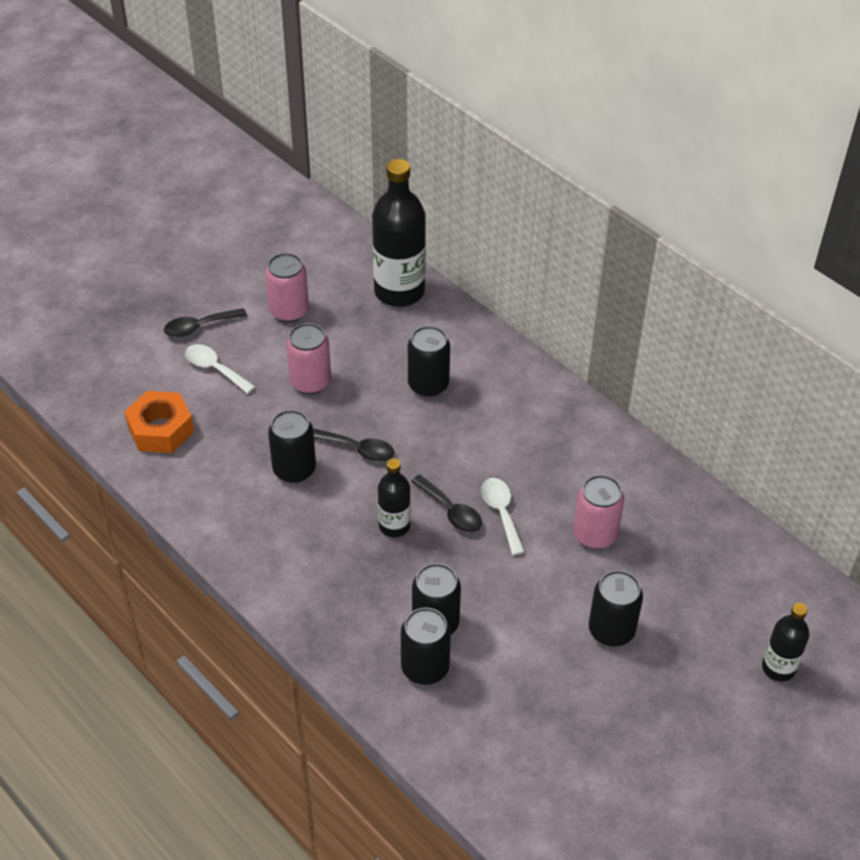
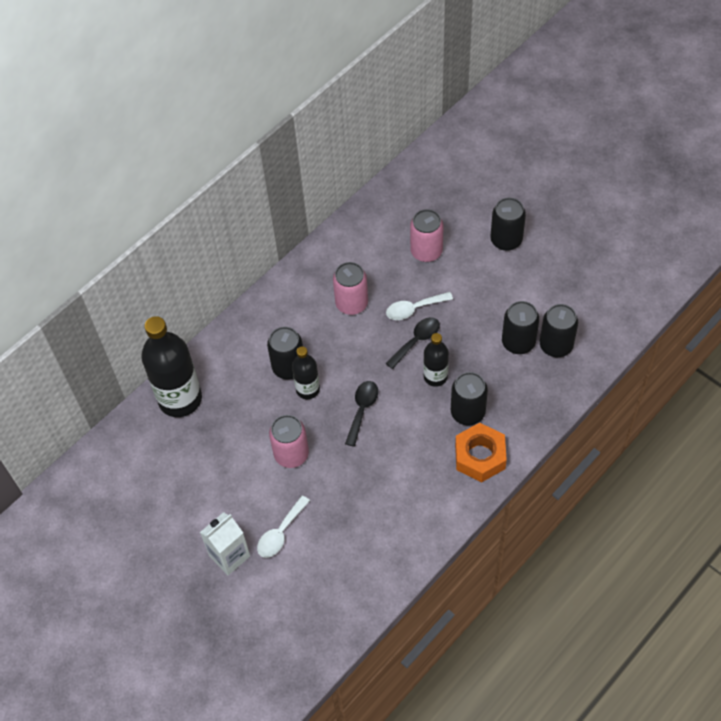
camera: 90 degrees left, 10 degrees up
(161, 429) = (355, 564): orange nut -> orange nut (480, 456)
(199, 327) = (229, 556): black spoon -> white carton
(289, 311) = (207, 483): pink can -> pink can (351, 303)
(294, 469) = (388, 453): black can -> black can (467, 412)
(778, 668) = (519, 153): black bottle -> black bottle (308, 389)

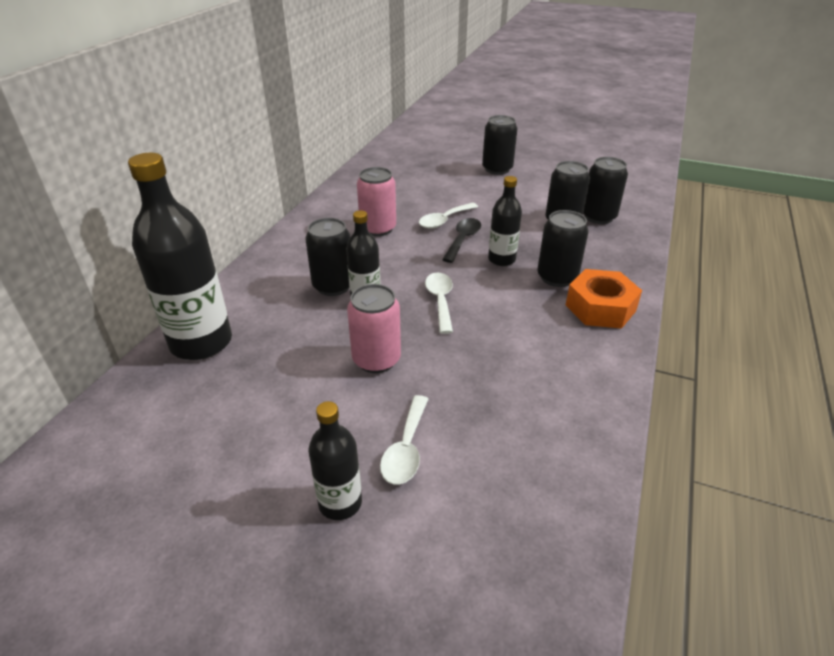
camera: 25 degrees left, 20 degrees down
(229, 556) = (340, 503): white carton -> black bottle
(362, 409) = (440, 300): black spoon -> white spoon
(426, 251) = (430, 186): pink can -> none

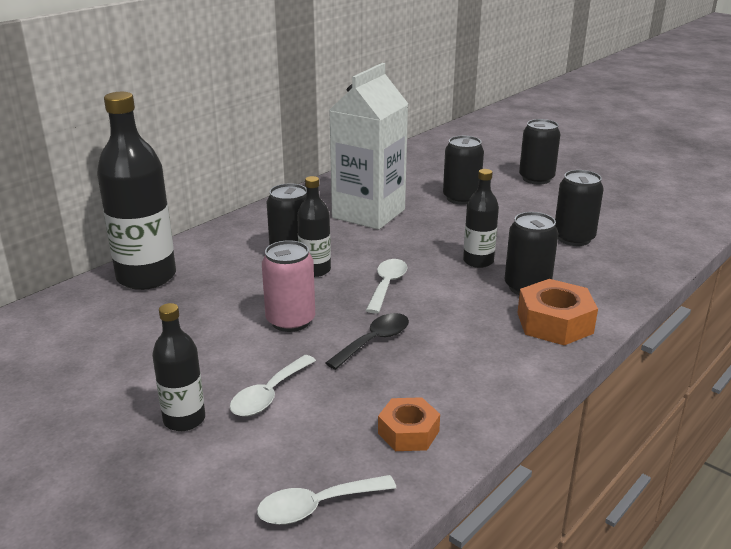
camera: 20 degrees right, 10 degrees down
(378, 228) = (368, 214): pink can -> white carton
(444, 220) = (442, 217): white spoon -> white spoon (316, 506)
(463, 239) = (449, 237): black spoon -> black spoon (374, 341)
(555, 454) = (408, 432): none -> orange nut
(598, 217) = (620, 240): black can -> black can (461, 198)

